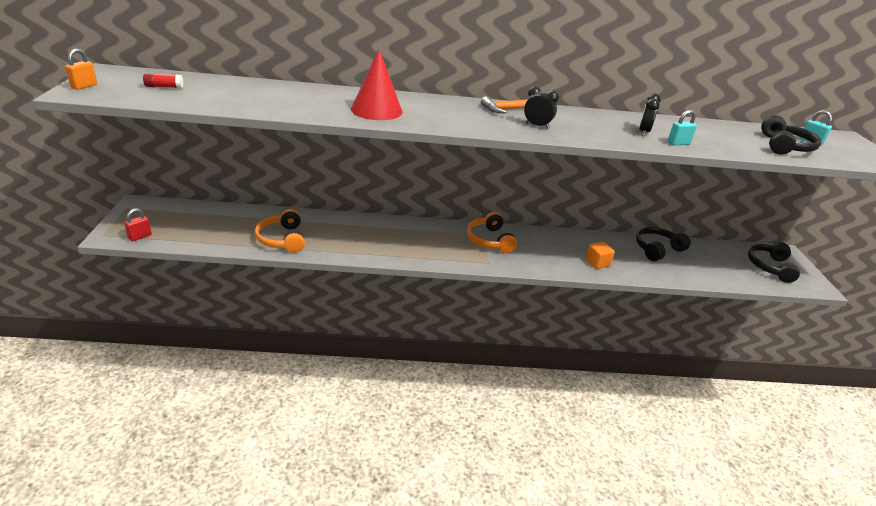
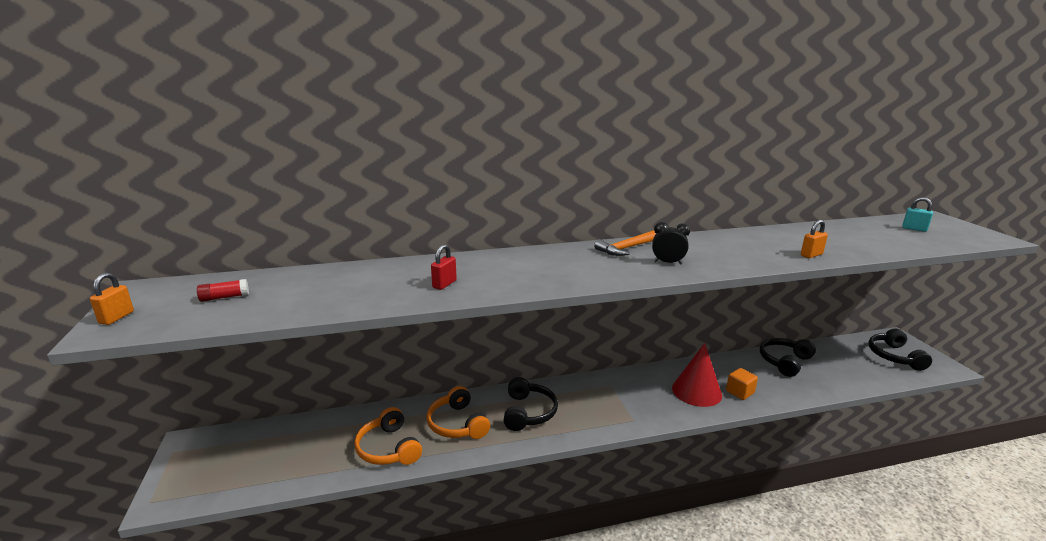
camera: 10 degrees left, 10 degrees down
(140, 237) = (203, 491): red padlock -> red padlock (444, 284)
(376, 110) = (492, 278): red cone -> red cone (696, 391)
(489, 240) = (619, 391): orange headphones -> orange headphones (457, 424)
(643, 132) = (769, 249): black clock -> none
(678, 143) = (811, 255): turquoise padlock -> orange padlock
(784, 146) = (899, 238): black headphones -> black headphones (528, 412)

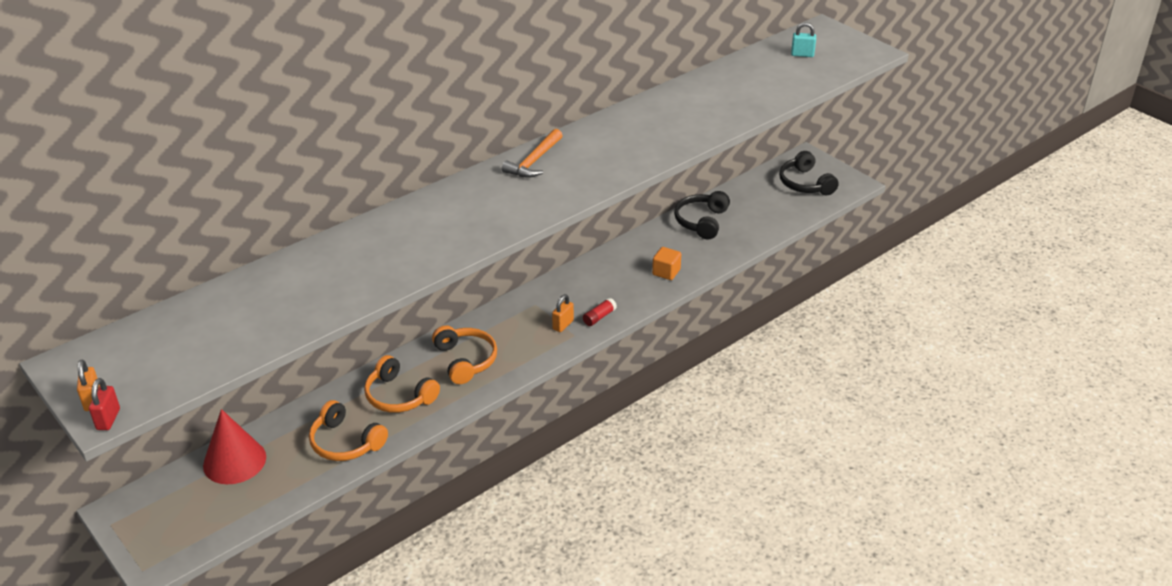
camera: 25 degrees left, 15 degrees up
(224, 297) = (173, 346): red glue stick -> red glue stick (599, 317)
(444, 284) = (383, 264): red padlock -> red padlock (108, 419)
(528, 412) = (465, 360): black headphones -> orange headphones
(667, 263) = (583, 173): black clock -> none
(696, 391) = (624, 284): red cone -> red cone (234, 461)
(811, 255) = (712, 124): orange padlock -> orange padlock (563, 325)

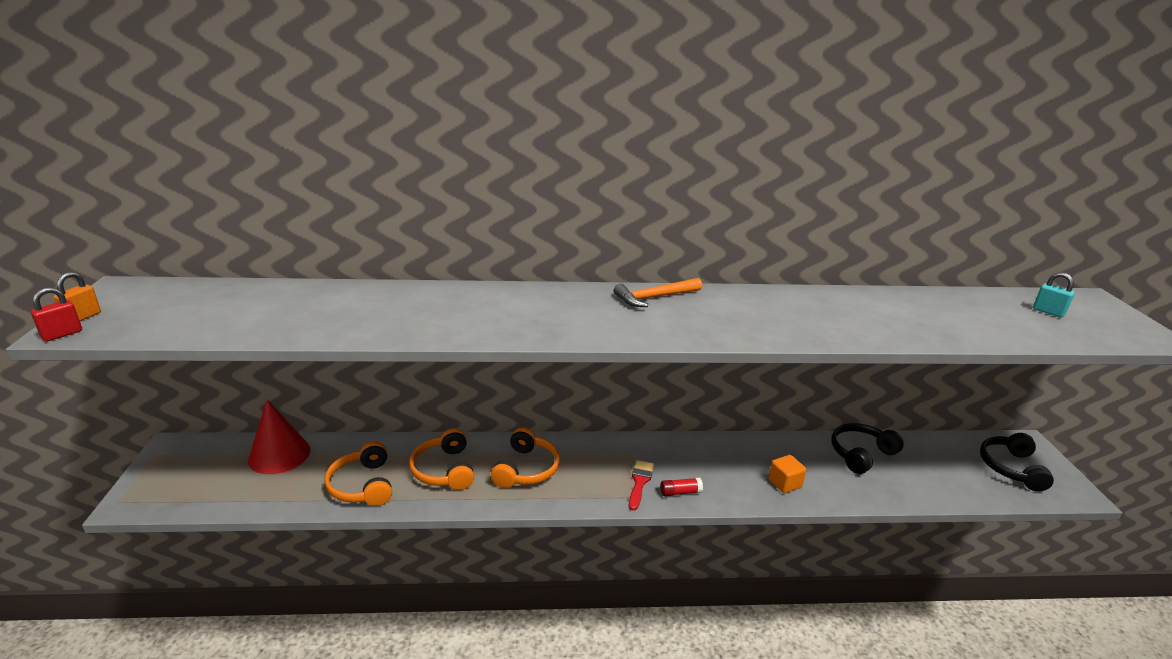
camera: 35 degrees right, 10 degrees down
(563, 325) = (639, 482): orange padlock -> red brush

